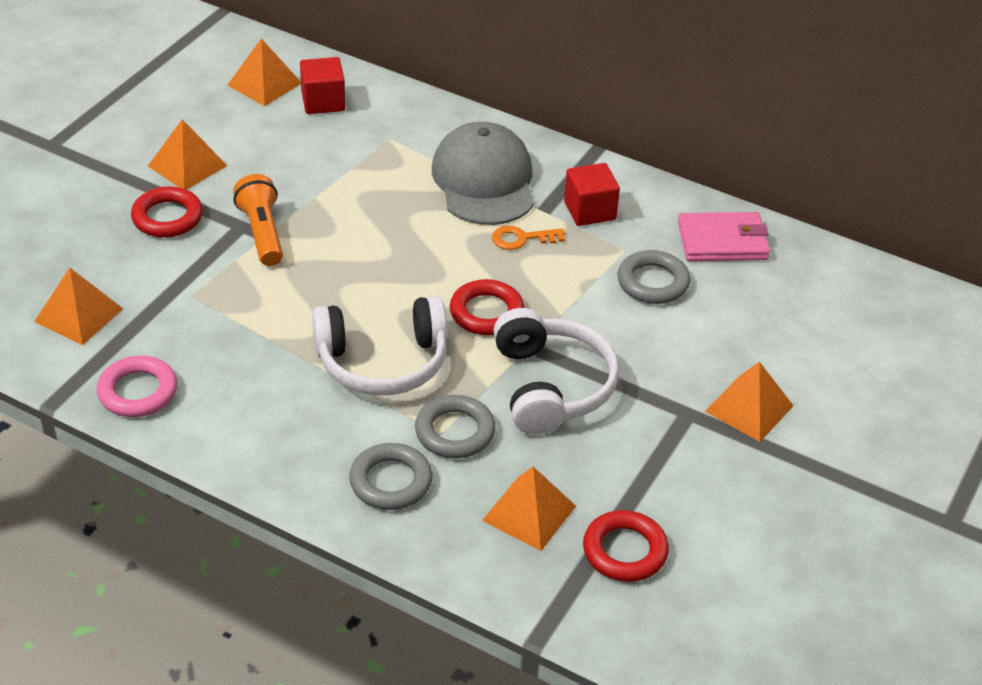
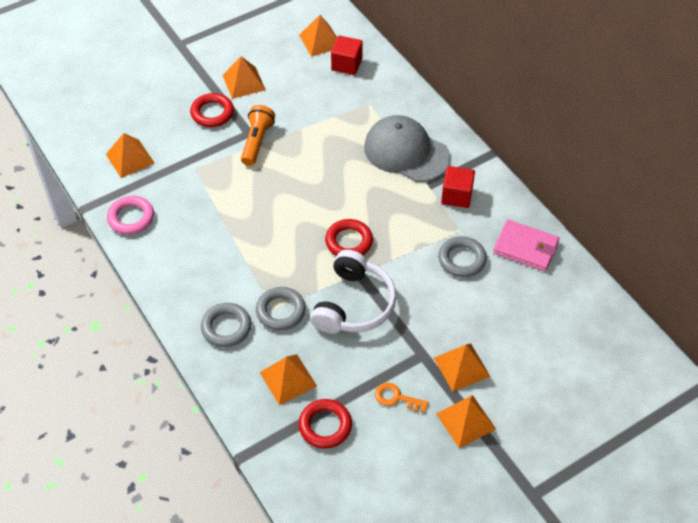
camera: 30 degrees right, 10 degrees up
(382, 362) = (270, 251): white headphones -> none
(484, 181) = (406, 152): grey cap -> grey cap turned 75 degrees counterclockwise
(521, 239) = (402, 200): orange key -> orange key (396, 398)
(803, 470) = (465, 421): none -> orange pyramid

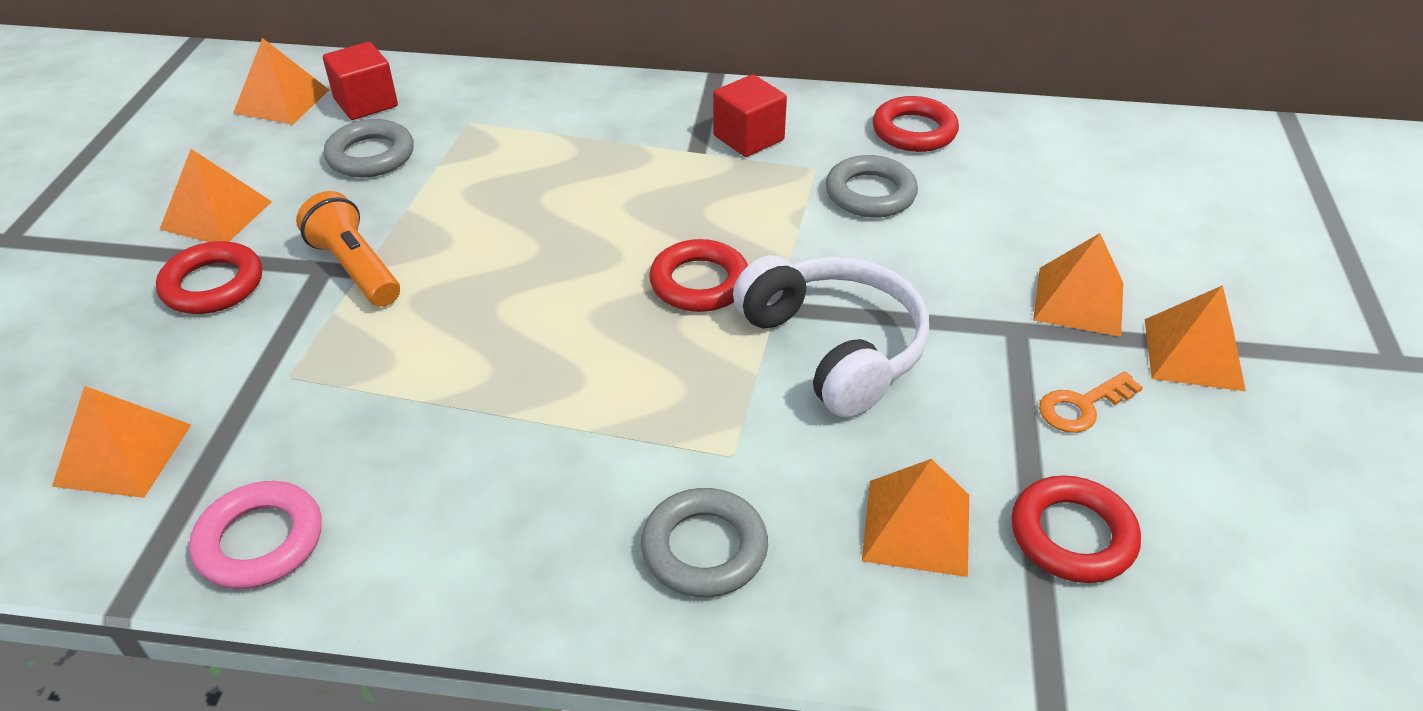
camera: 50 degrees left, 10 degrees down
(281, 311) = (750, 447): grey ring -> grey ring (371, 155)
(406, 152) = (608, 138): grey cap -> none
(525, 248) = (914, 131): pink wallet -> red ring

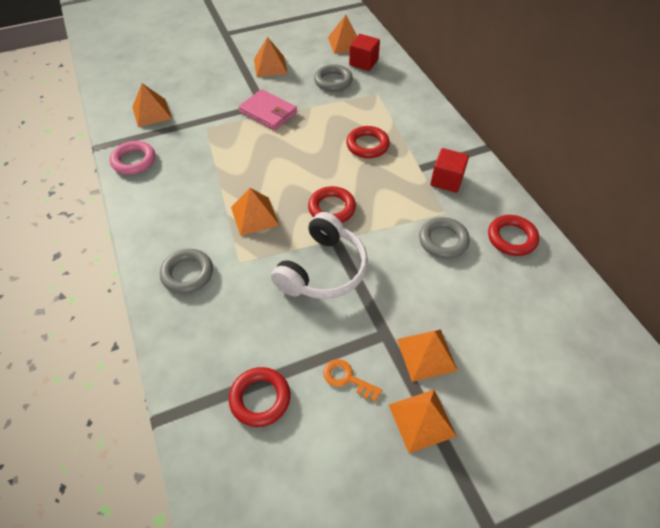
camera: 60 degrees right, 10 degrees up
(213, 285) = (236, 86): red ring -> red ring (367, 145)
(355, 268) = (268, 112): orange flashlight -> pink wallet
(916, 527) = (234, 338): orange pyramid -> orange pyramid (254, 216)

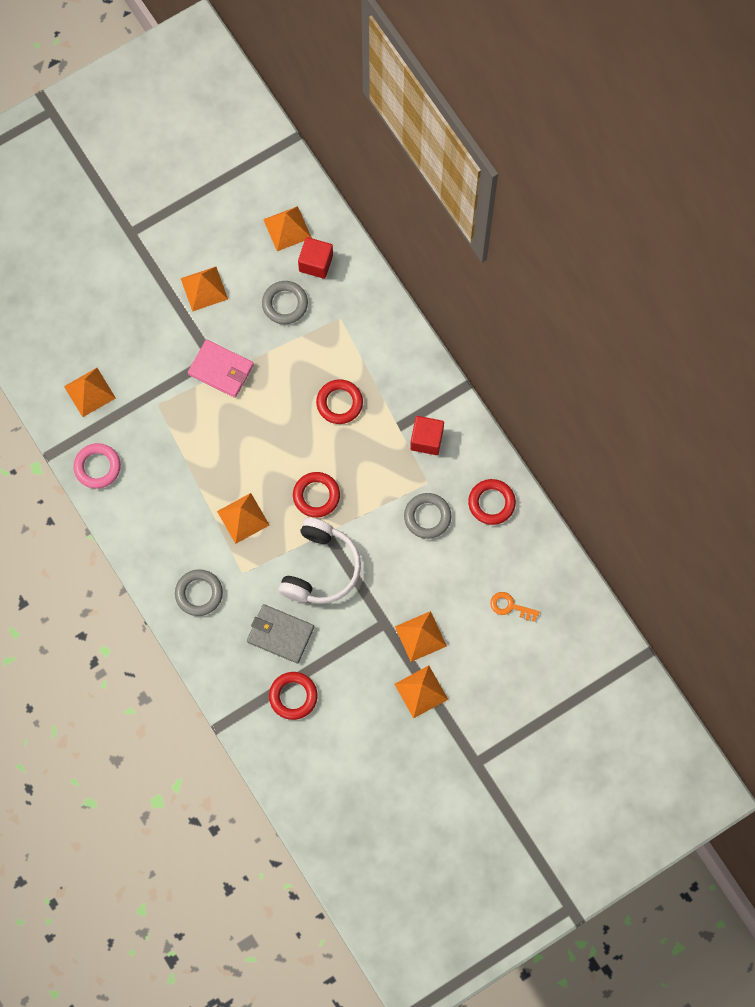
camera: 10 degrees left, 20 degrees up
(263, 327) = (280, 634): none -> grey wallet
(347, 378) = (358, 668): orange key -> orange key (510, 606)

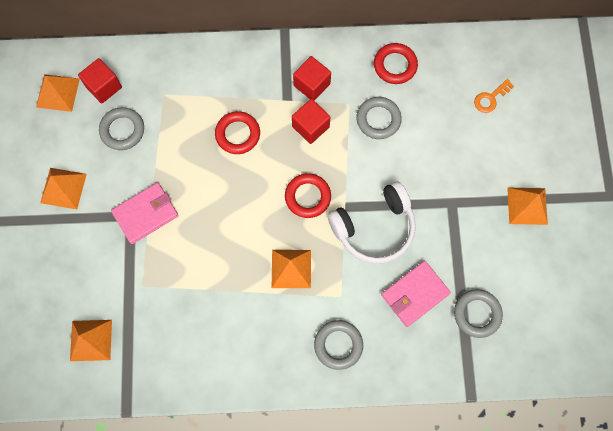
camera: 60 degrees left, 0 degrees up
(97, 467) = (166, 372): pink ring -> none
(280, 634) = (414, 294): grey wallet -> pink wallet
(293, 696) = (477, 314): red ring -> grey ring
(321, 568) = (374, 228): white headphones -> white headphones turned 105 degrees clockwise
(384, 461) = (310, 127): none -> red cube
(420, 636) = (478, 180): orange pyramid -> none

